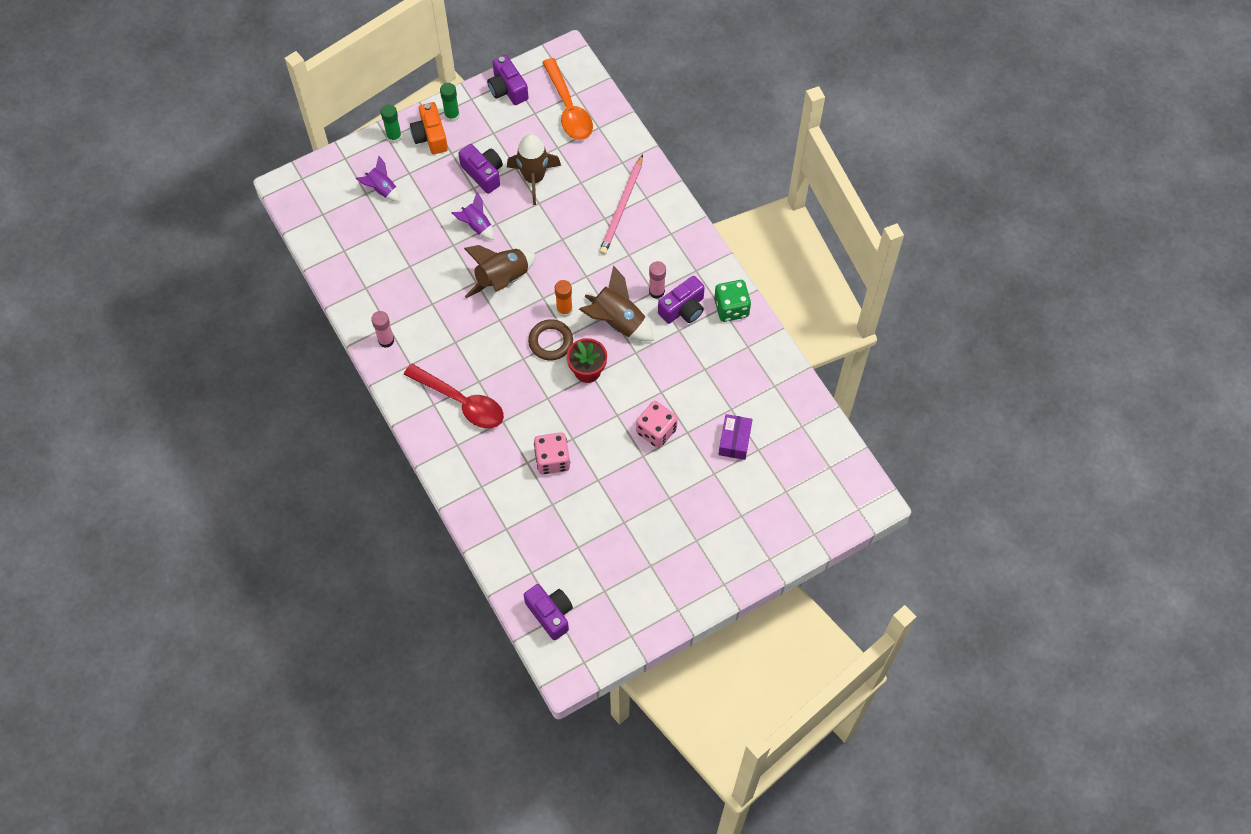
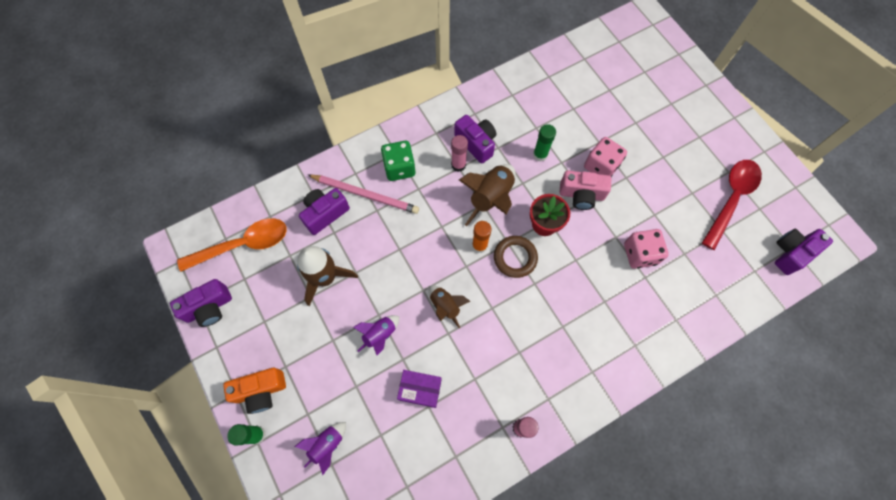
camera: 90 degrees left, 5 degrees up
(452, 115) = (236, 368): green glue stick -> green glue stick (540, 155)
(461, 402) = (587, 343): red spoon -> red spoon (731, 199)
(483, 173) = (315, 330): purple camera -> purple camera (325, 214)
(502, 279) = (445, 306): brown rocket -> brown rocket, size x0.60
(621, 409) = (581, 195): none -> pink camera
(731, 308) = (475, 106): green dice -> green dice (399, 168)
(734, 441) = (603, 106): purple box -> purple box (420, 389)

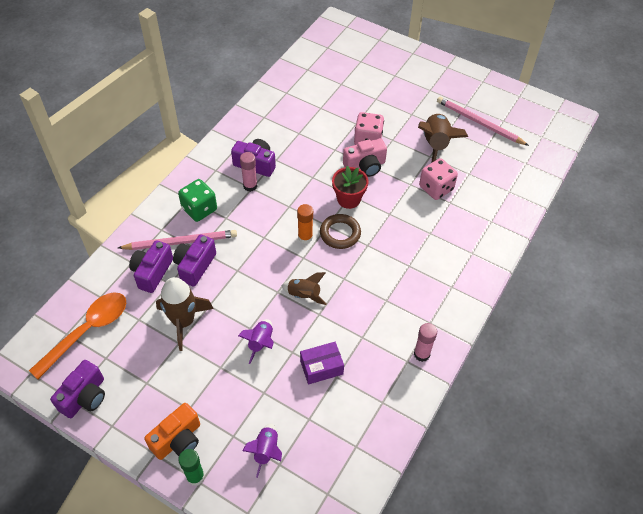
camera: 30 degrees left, 15 degrees down
(491, 198) = (293, 199): brown rocket -> brown rocket (436, 145)
(540, 155) = (314, 151): green glue stick -> none
(731, 199) = (479, 123): red spoon -> pink pencil
(791, 253) = (543, 140): purple camera -> purple camera (195, 266)

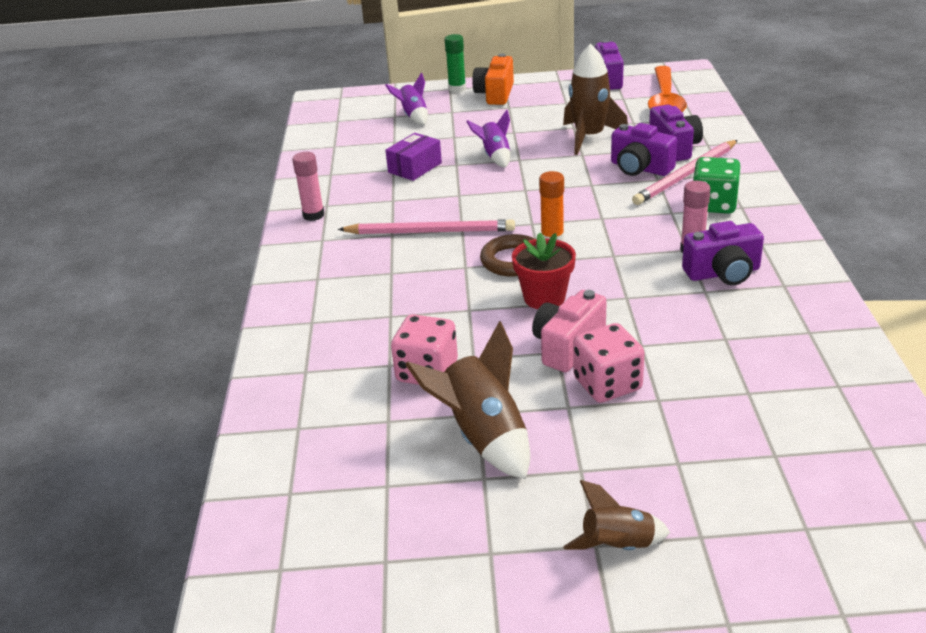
camera: 150 degrees right, 20 degrees down
(195, 266) = (640, 168): purple camera -> purple camera turned 135 degrees clockwise
(304, 295) = (492, 199): brown rocket -> brown rocket (617, 546)
(479, 123) = (433, 526): pink pencil -> pink pencil (430, 232)

